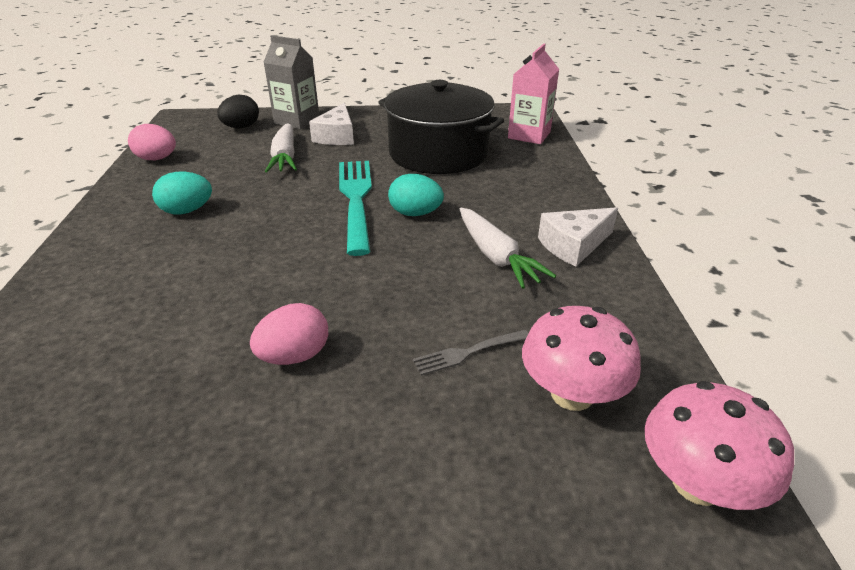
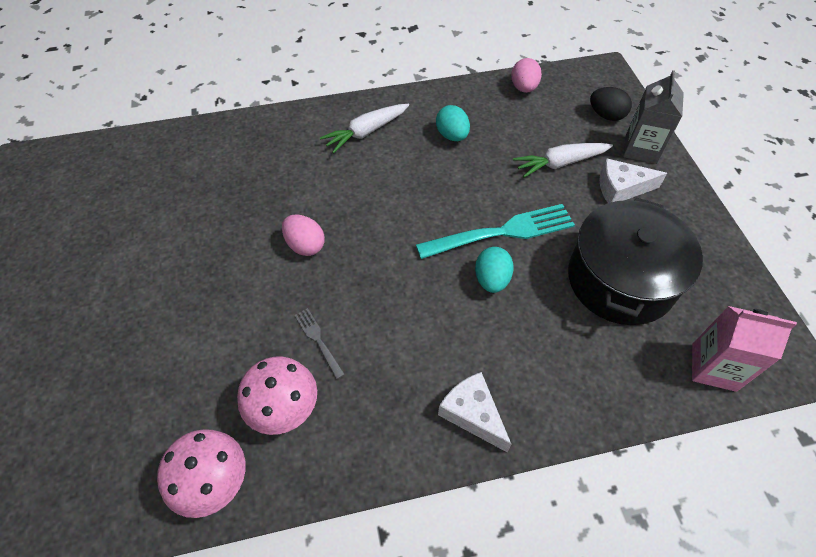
camera: 80 degrees right, 20 degrees up
(496, 256) = (439, 349): white carrot -> white carrot (366, 132)

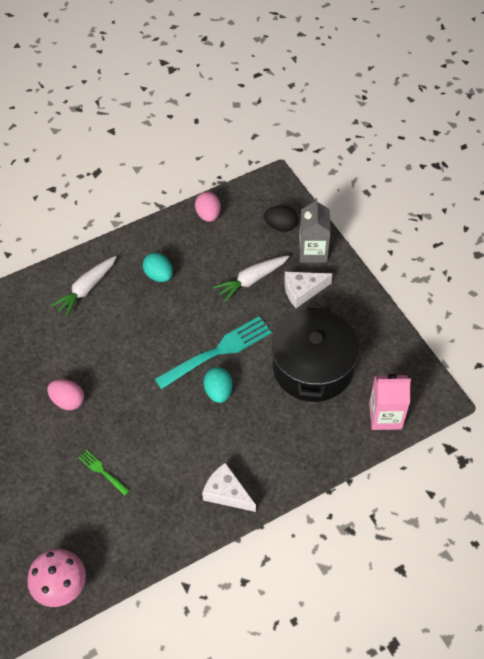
camera: 15 degrees left, 0 degrees up
(284, 408) = (93, 525): pink mushroom -> none
(318, 341) = (102, 471): grey fork -> green fork

